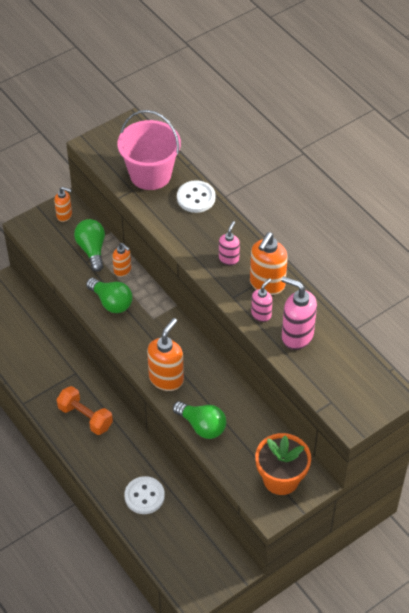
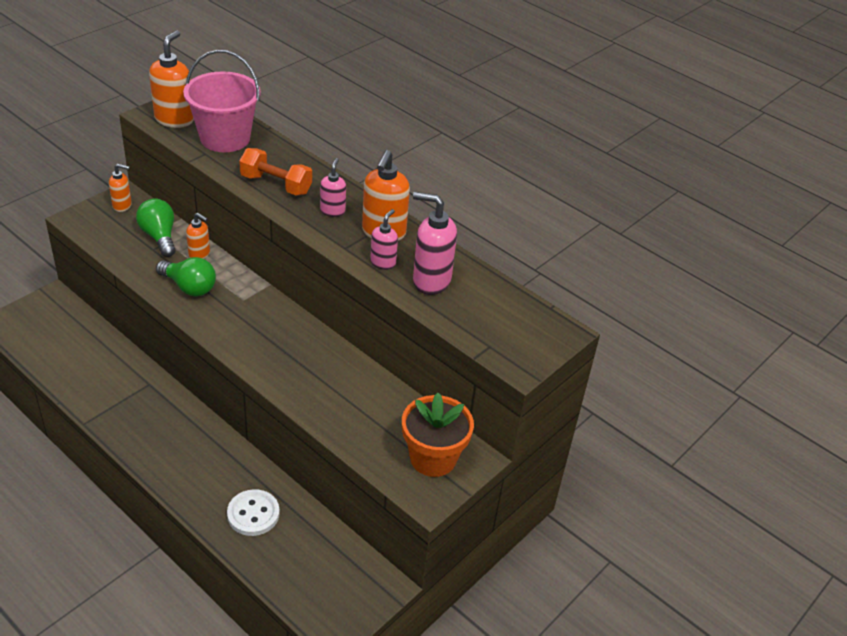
camera: 15 degrees left, 10 degrees down
(85, 417) = (166, 431): orange dumbbell -> orange dumbbell (276, 185)
(166, 379) = (269, 361): orange soap dispenser -> orange soap dispenser (174, 119)
(196, 198) = (283, 157): white button -> none
(202, 426) = (322, 409): green light bulb -> none

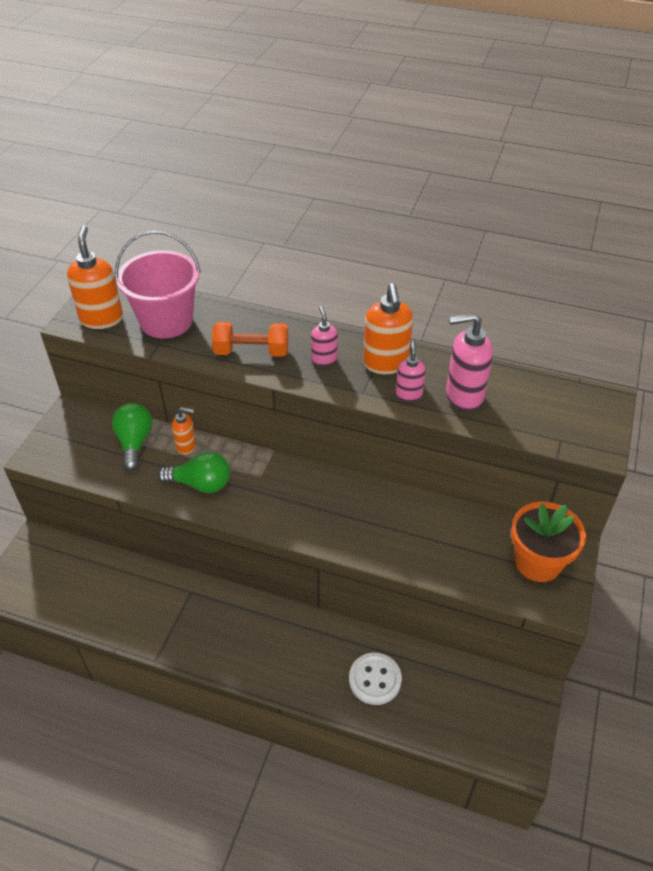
camera: 20 degrees left, 5 degrees up
(122, 206) = (74, 424): orange soap dispenser -> none
(159, 237) = (134, 443): green light bulb -> green light bulb turned 45 degrees clockwise

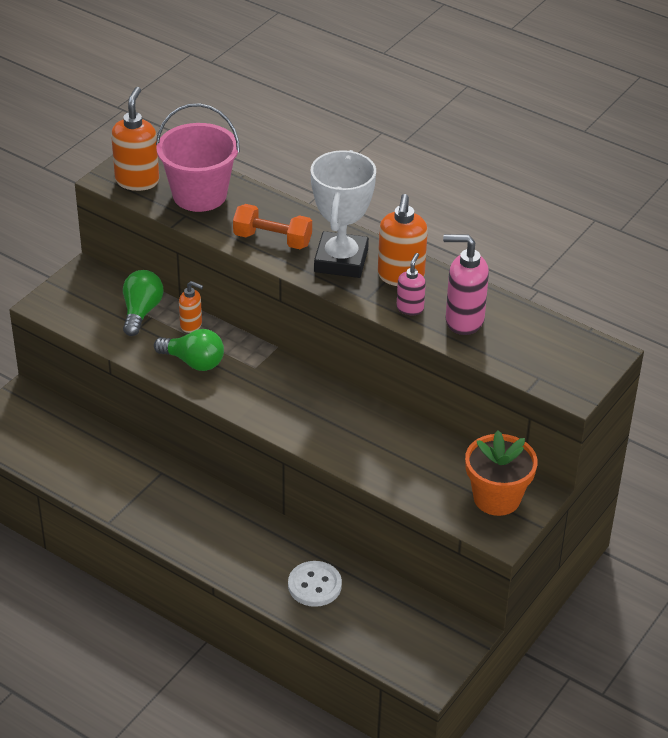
camera: 15 degrees right, 5 degrees down
(324, 359) = (341, 260): pink soap dispenser -> white trophy

